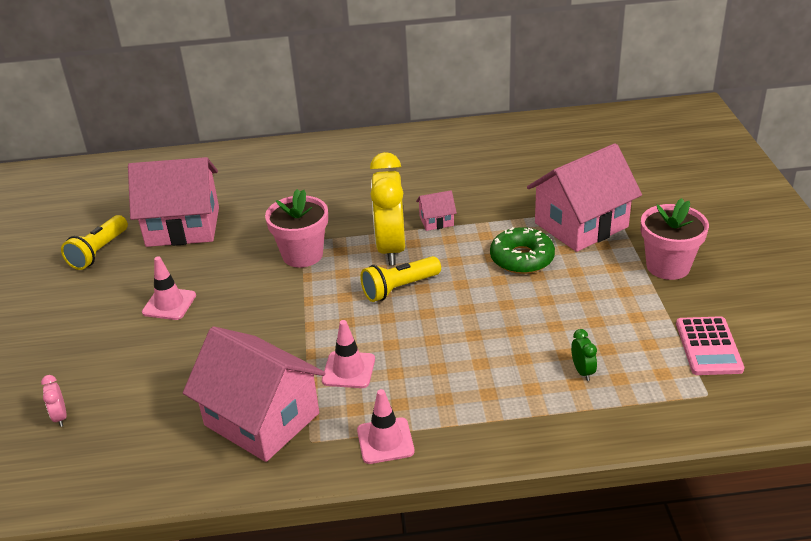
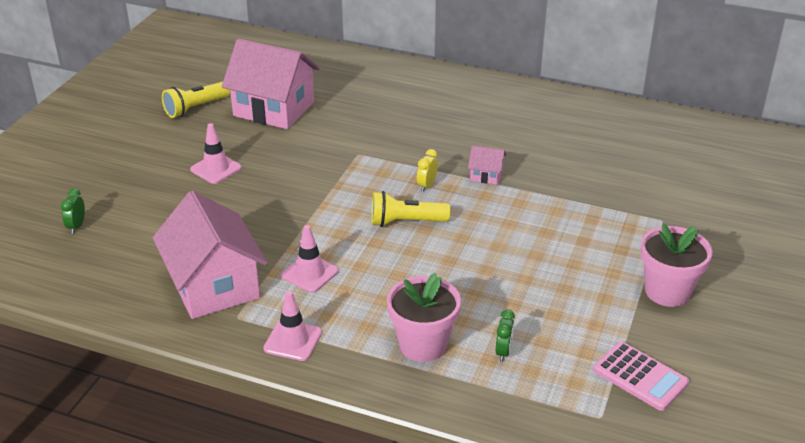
camera: 25 degrees right, 0 degrees up
(60, 417) = (76, 226): pink clock -> green clock
(302, 255) = (349, 165): pink flower pot -> pink flower pot (423, 345)
(391, 248) = (427, 185): yellow clock -> yellow clock, size x0.40
(522, 258) = (534, 235): green donut -> none
(581, 225) = (617, 224): pink house -> none
(708, 346) = (640, 377): pink calculator -> pink calculator turned 75 degrees counterclockwise

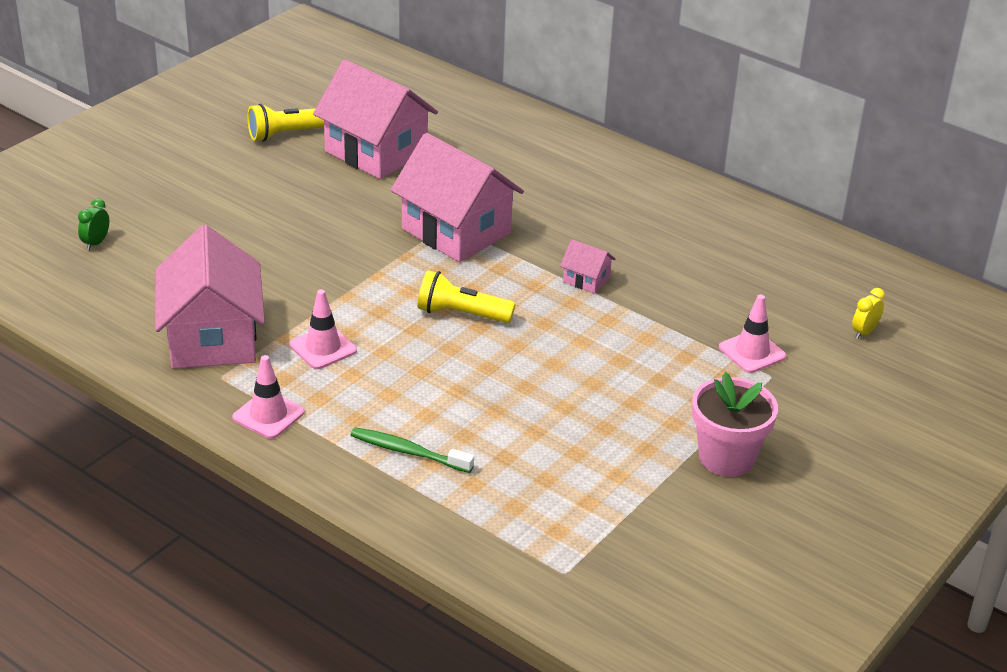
camera: 15 degrees right, 0 degrees up
(216, 169) = (276, 209): pink traffic cone -> pink traffic cone (752, 352)
(368, 158) = (456, 231): none -> pink house
(423, 345) = (408, 452): pink flower pot -> green toothbrush
(427, 185) = (508, 277): yellow clock -> yellow clock (864, 332)
(503, 352) = (494, 479): green clock -> none
(640, 377) = (636, 542): pink calculator -> none

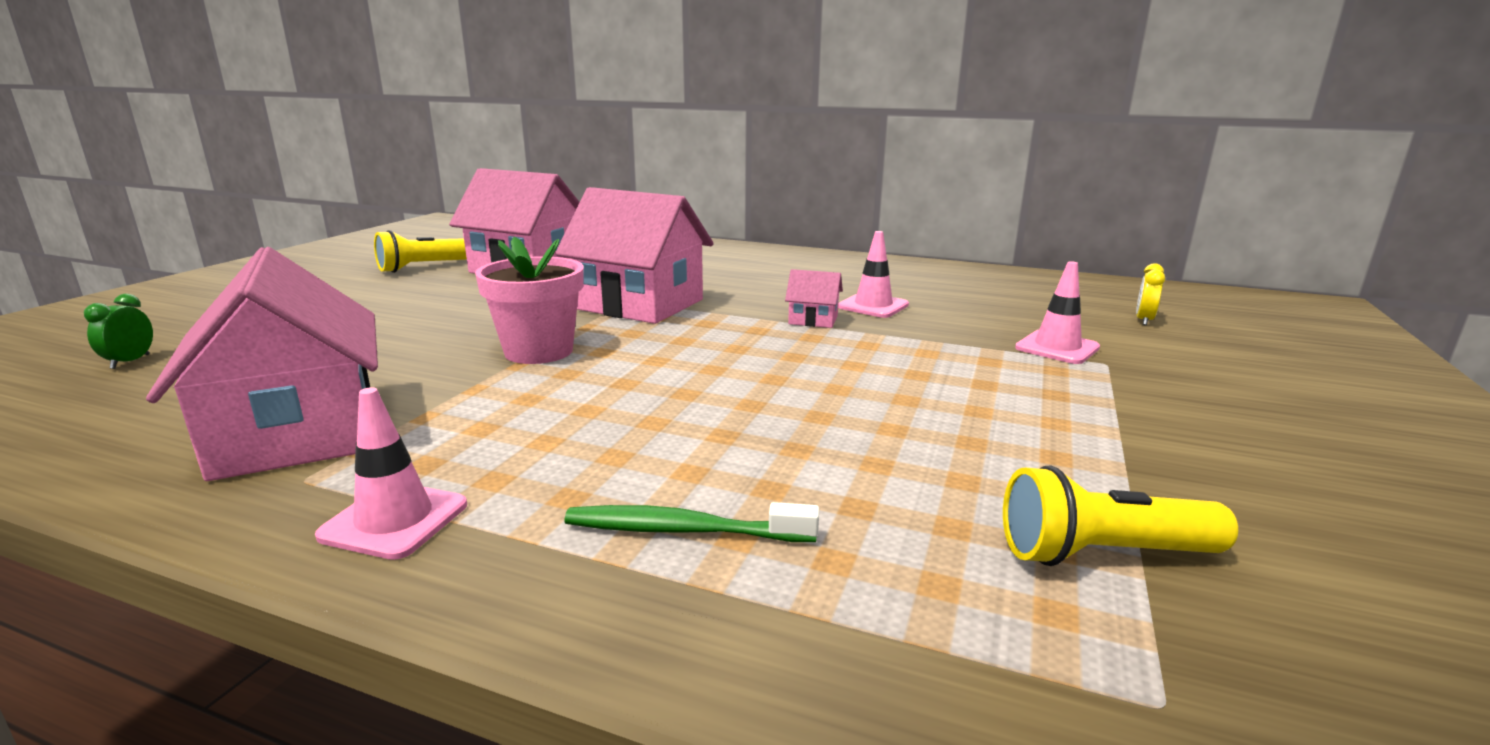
camera: 15 degrees left, 15 degrees down
(323, 348) = (490, 418): pink traffic cone -> pink traffic cone (873, 306)
(461, 314) = (682, 361): yellow flashlight -> yellow flashlight (1102, 554)
(726, 458) = (1174, 448): pink flower pot -> pink flower pot (539, 351)

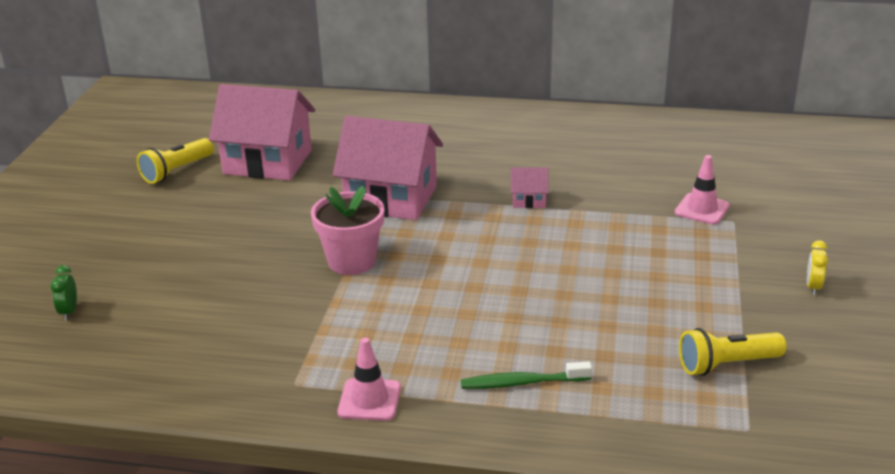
camera: 10 degrees left, 10 degrees up
(297, 433) = (256, 353): pink house -> none
(873, 306) = (567, 177): pink traffic cone -> none
(1143, 320) = (760, 170): yellow clock -> yellow clock (813, 287)

